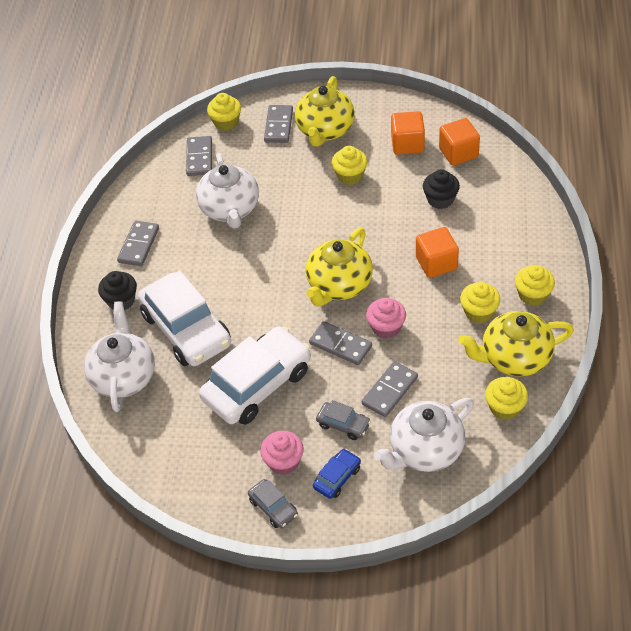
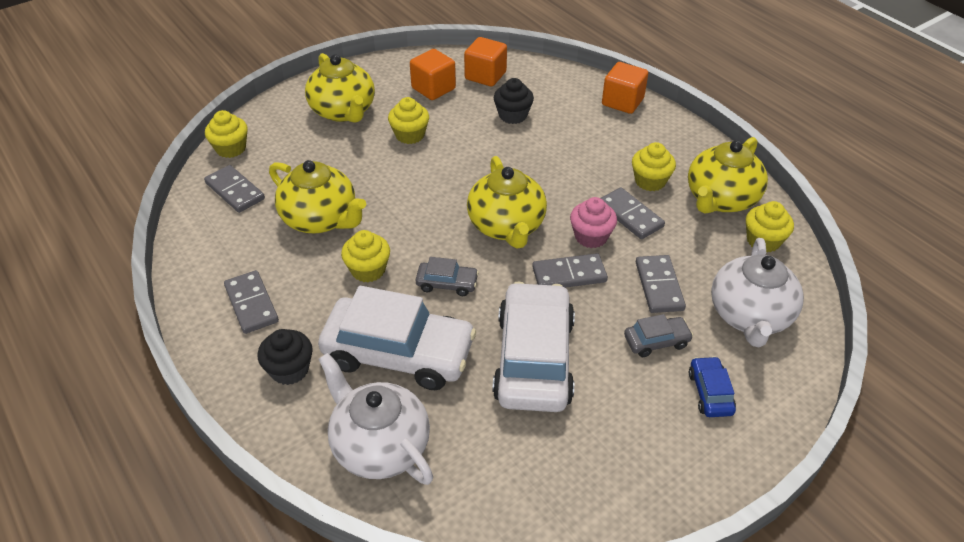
camera: 45 degrees left, 5 degrees down
(230, 209) = (321, 219): white teapot -> yellow teapot
(273, 507) = (689, 465): grey car -> grey car (447, 283)
(279, 126) = (292, 127): grey domino -> grey domino (630, 215)
(283, 462) = (645, 414): pink cupcake -> none
(436, 263) = (569, 163): orange cube -> orange cube (622, 102)
(533, 295) = (673, 146): yellow cupcake -> yellow cupcake (368, 270)

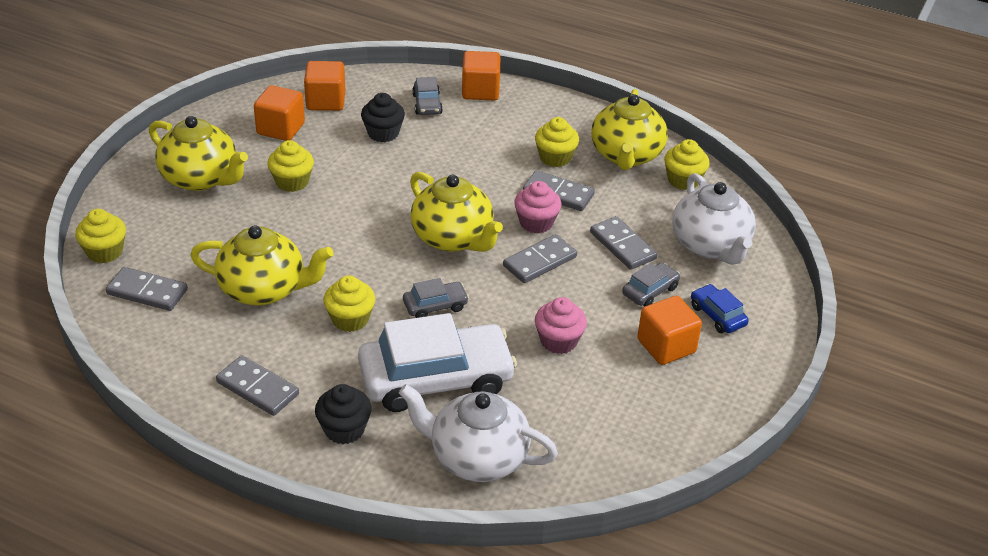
camera: 30 degrees left, 5 degrees down
(533, 359) = (558, 341): white car -> pink cupcake
(568, 101) = (427, 104): none -> grey car
(635, 405) = (666, 346): none -> orange cube

